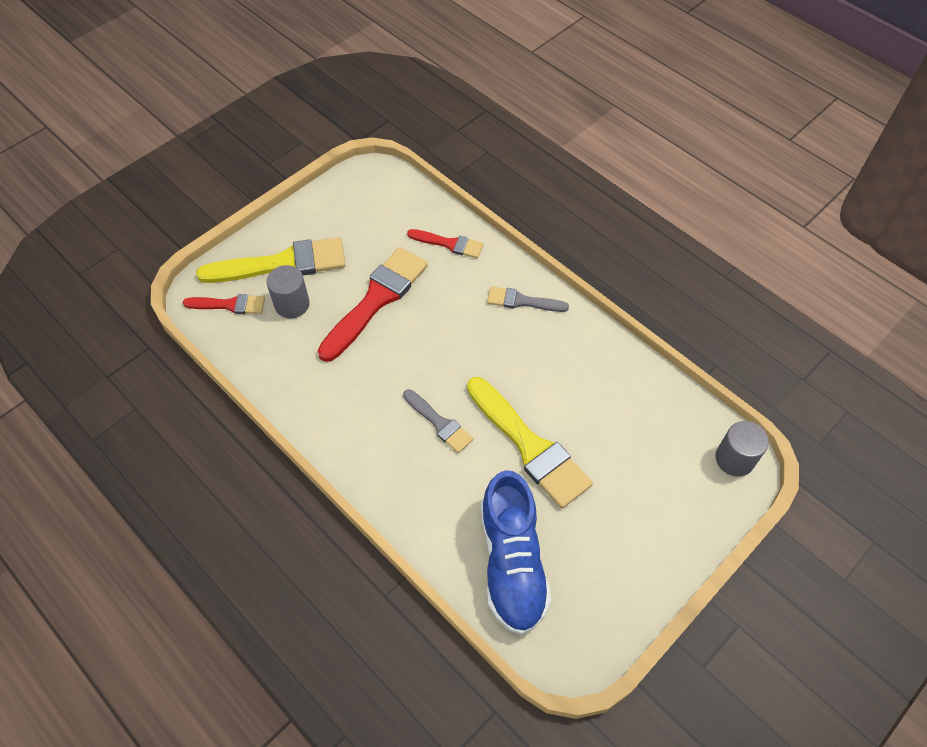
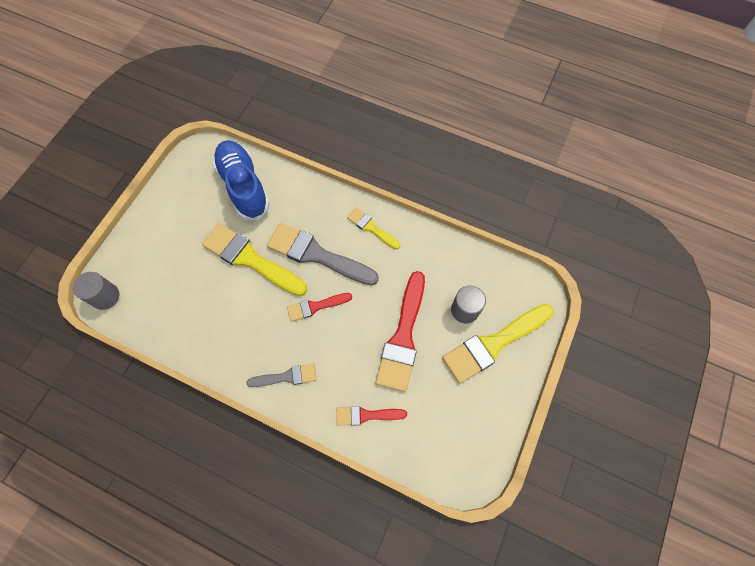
camera: 160 degrees right, 10 degrees up
(229, 305) = (510, 293): red brush -> red brush (316, 306)
(352, 436) = (371, 228): none -> yellow brush
(439, 423) = (317, 255): grey brush -> grey brush, size x1.85

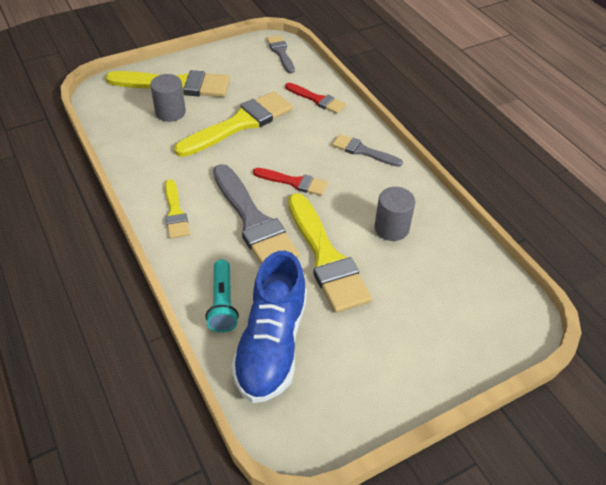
camera: 145 degrees left, 20 degrees down
(105, 296) = (518, 315): grey cylinder -> grey cylinder (391, 228)
(289, 191) = (222, 303): none -> turquoise flashlight
(403, 337) = (240, 124): red brush -> yellow brush
(451, 462) = (281, 53): none -> grey brush

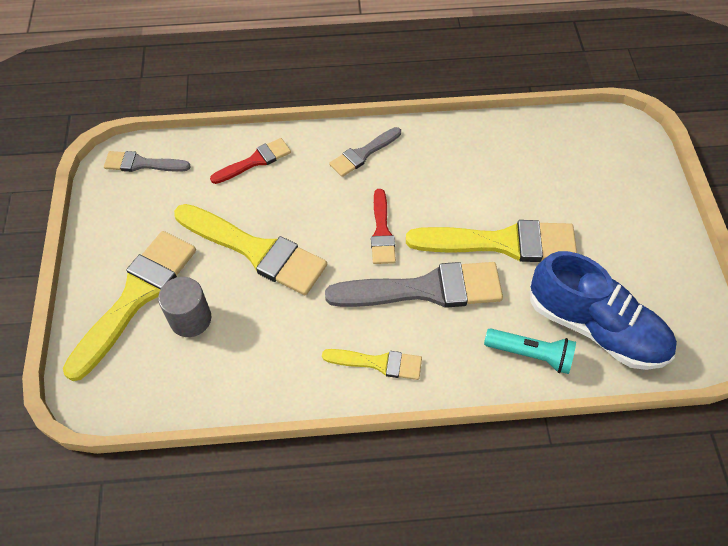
camera: 65 degrees left, 10 degrees up
(240, 124) = (256, 250): yellow brush -> yellow brush turned 135 degrees clockwise
(294, 182) = (382, 232): red brush -> red brush turned 135 degrees clockwise
(391, 228) = (484, 175): grey cylinder -> none

